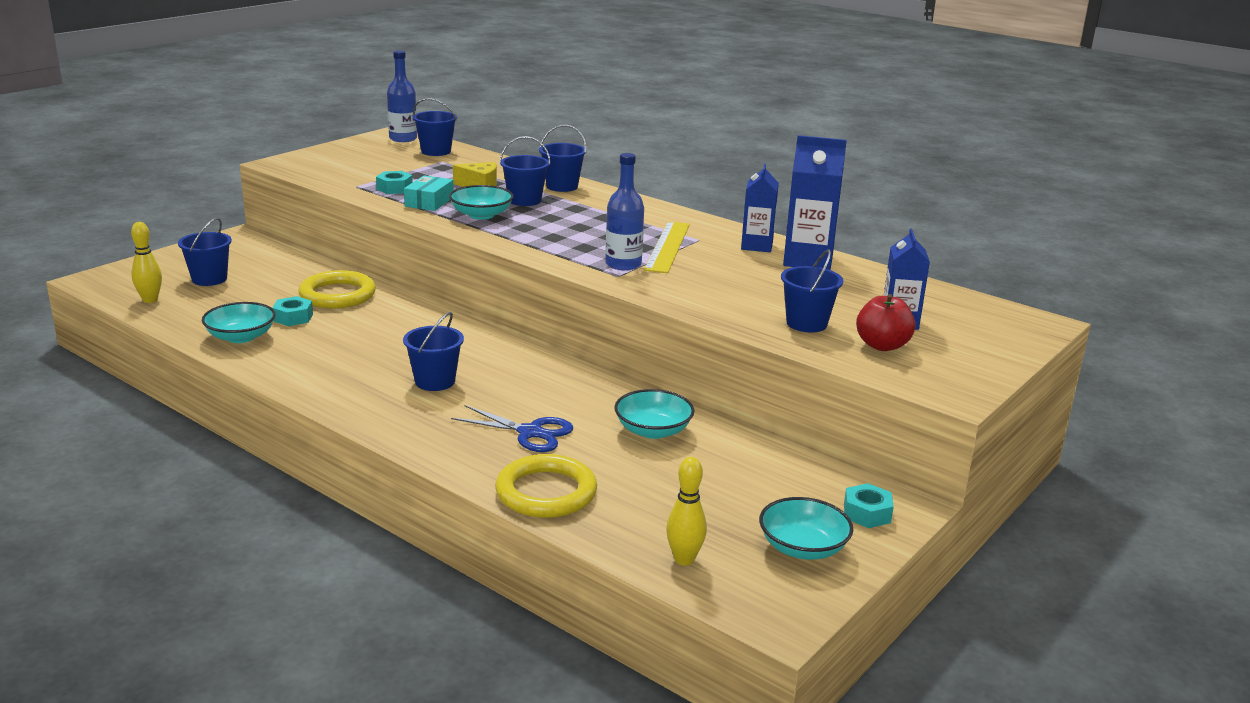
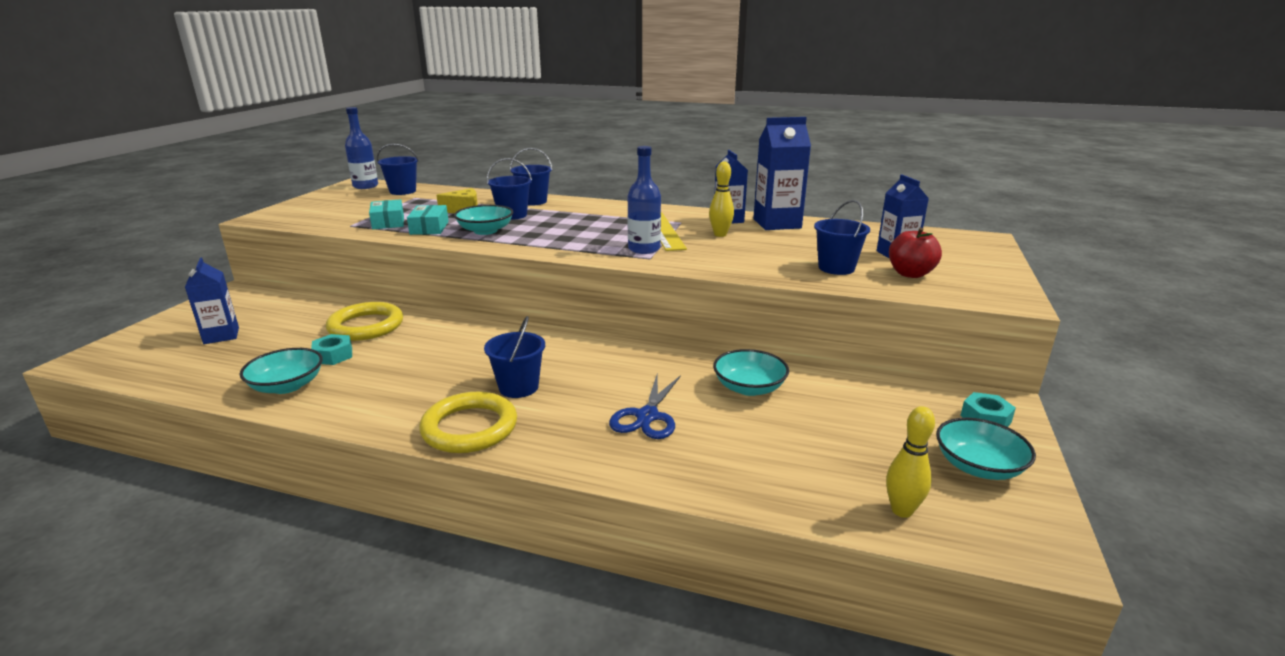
camera: 20 degrees left, 0 degrees up
(150, 300) = (162, 368): yellow bowling pin -> yellow bowling pin (720, 234)
(209, 279) = (221, 335): blue bucket -> blue carton
(394, 188) = (388, 222): turquoise nut -> turquoise box
(530, 432) = (647, 416): blue scissors -> blue scissors turned 105 degrees clockwise
(546, 492) = (715, 475): yellow ring -> yellow ring (469, 428)

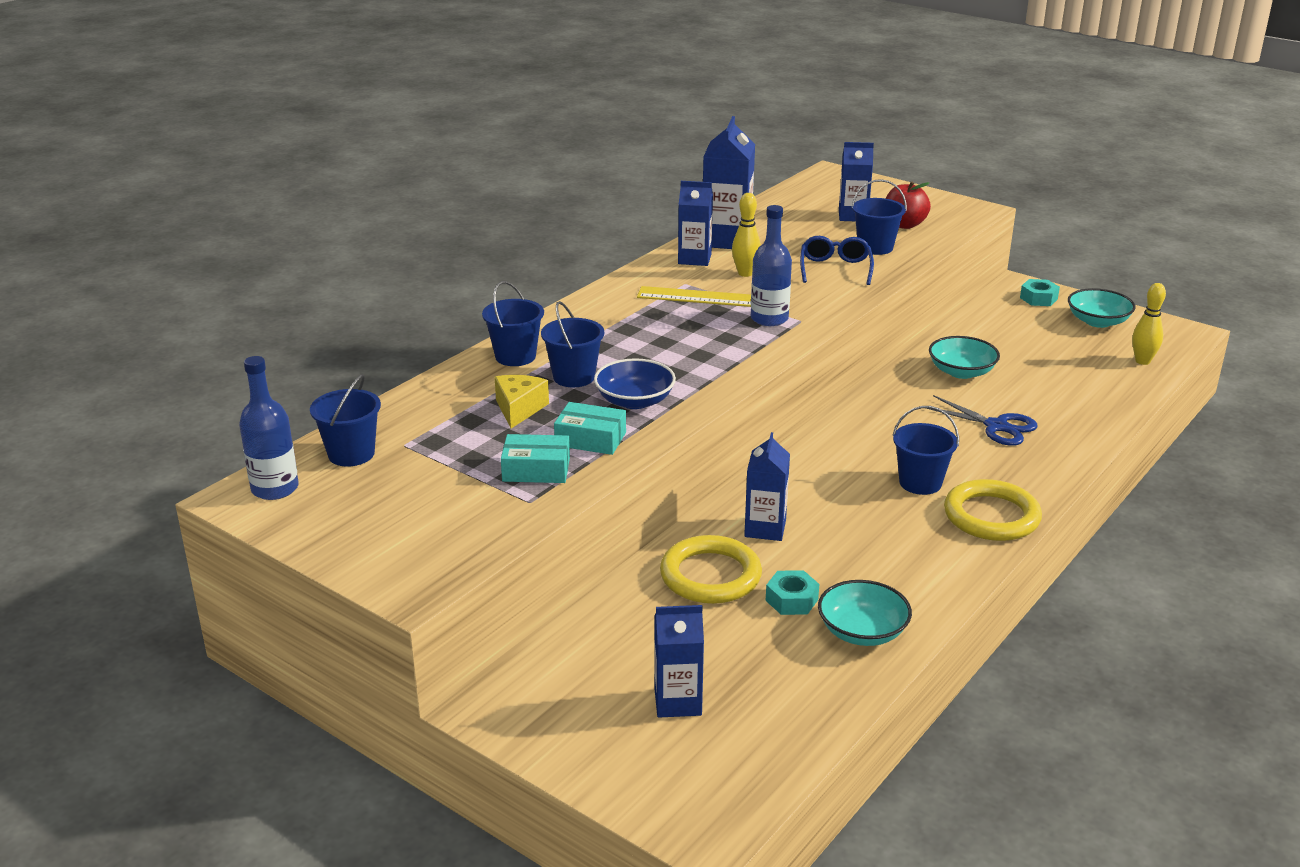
camera: 70 degrees left, 5 degrees up
(430, 335) = (765, 528): none -> blue carton
(485, 231) = (635, 401): turquoise bowl -> blue bowl
(767, 259) = (835, 269): none -> blue glasses

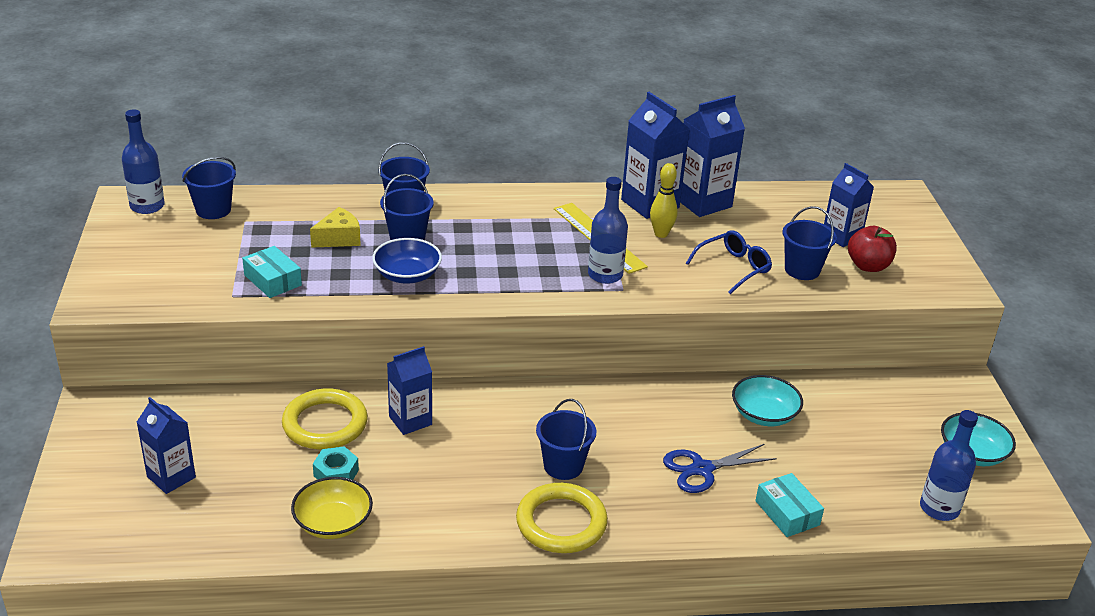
camera: 45 degrees right, 5 degrees up
(590, 439) = (335, 282): turquoise box -> turquoise box (787, 513)
(694, 259) = (650, 204): blue carton -> blue carton, size x1.51
(862, 631) = (333, 523): turquoise bowl -> yellow bowl
(996, 426) = (702, 469): blue scissors -> blue scissors turned 75 degrees clockwise
(1038, 298) = (959, 403): turquoise nut -> none
(1142, 361) = (939, 508): yellow bowling pin -> blue bottle

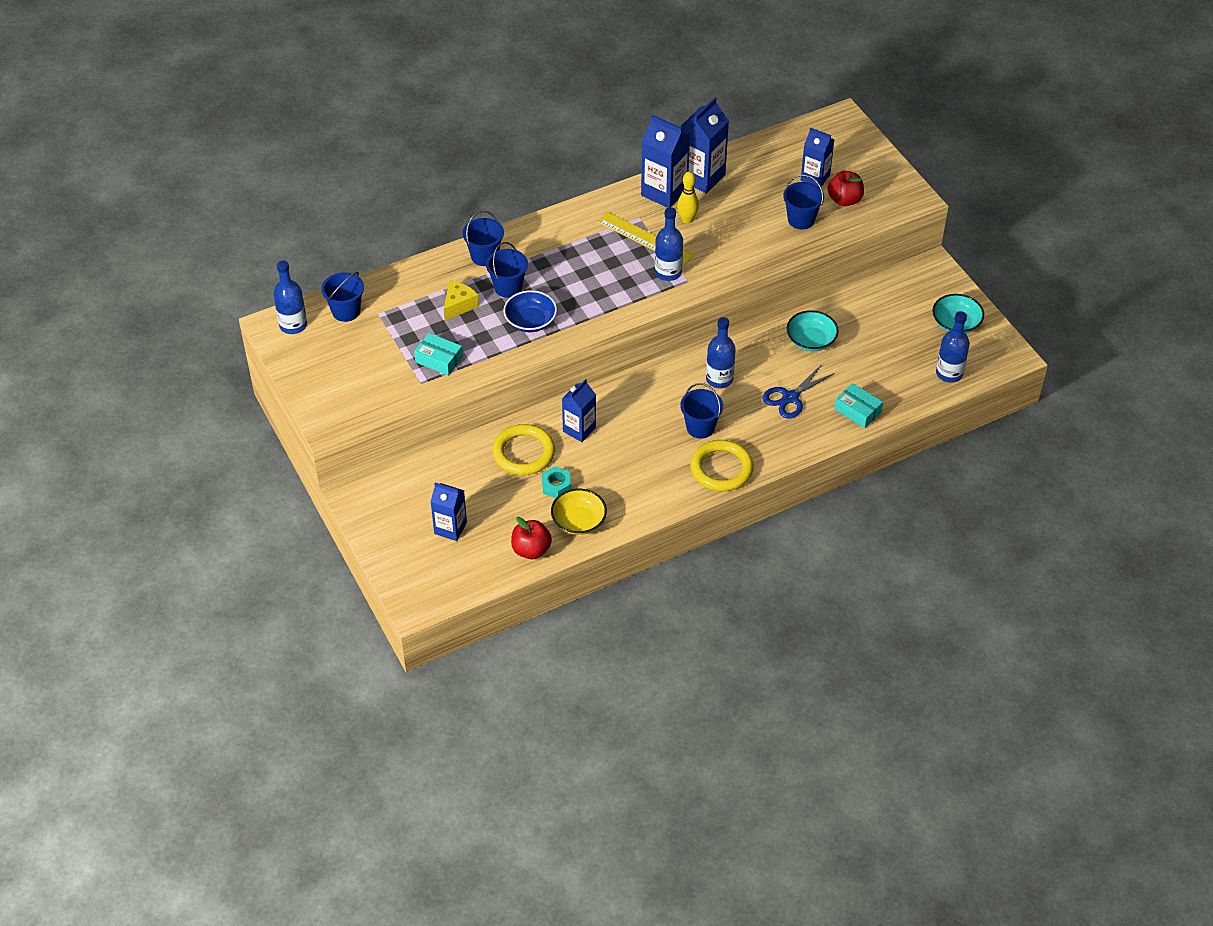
camera: 20 degrees left, 15 degrees up
(247, 536) = (531, 550): none -> red apple
(621, 420) = (719, 379): none -> blue bottle
(733, 268) = (753, 234): blue glasses -> none

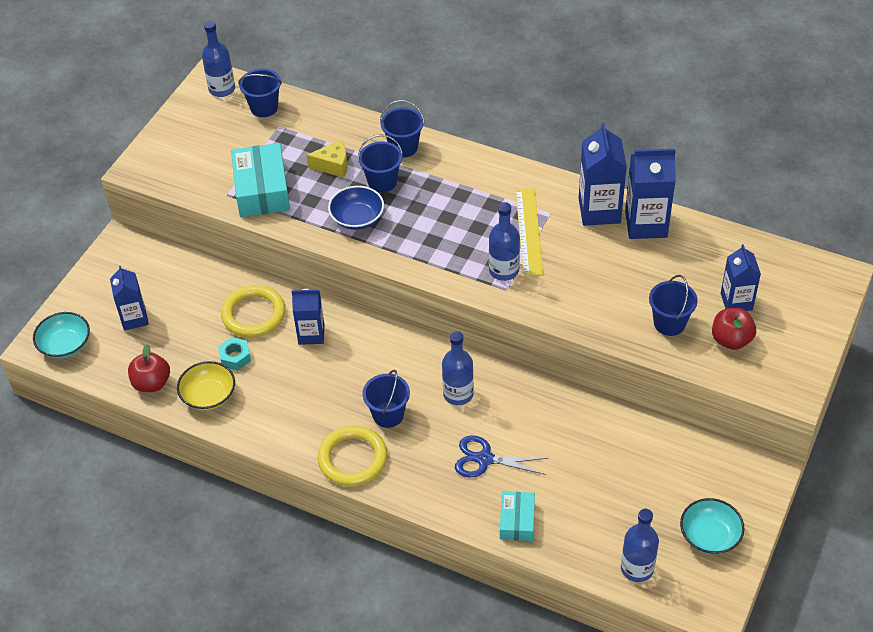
camera: 55 degrees right, 0 degrees up
(439, 359) = (262, 190): turquoise box -> turquoise box, size x1.72
(687, 219) = (582, 245): yellow bowling pin -> none
(811, 340) = (571, 433): turquoise bowl -> turquoise bowl (65, 345)

